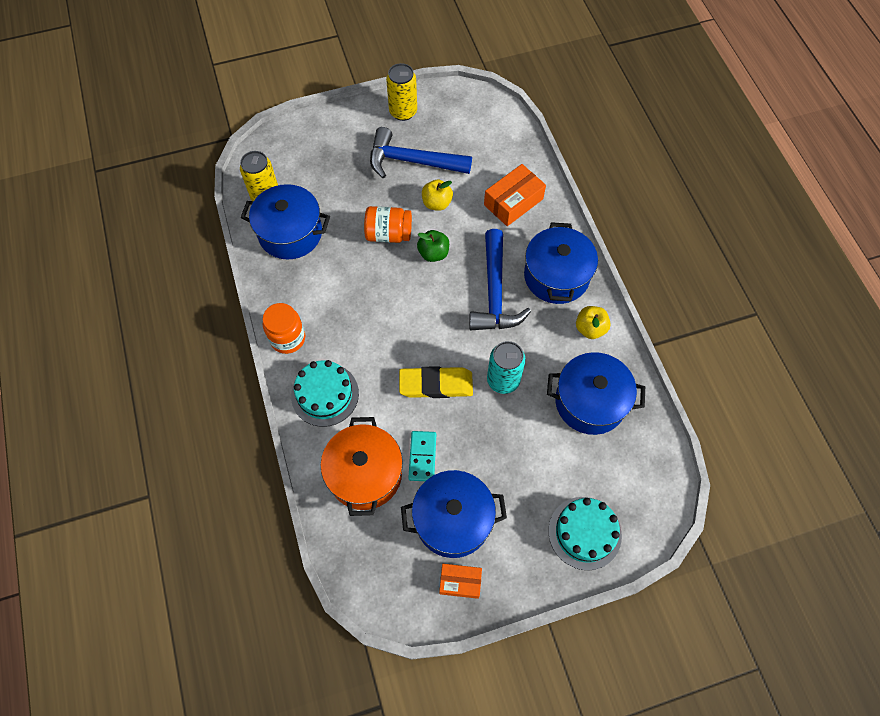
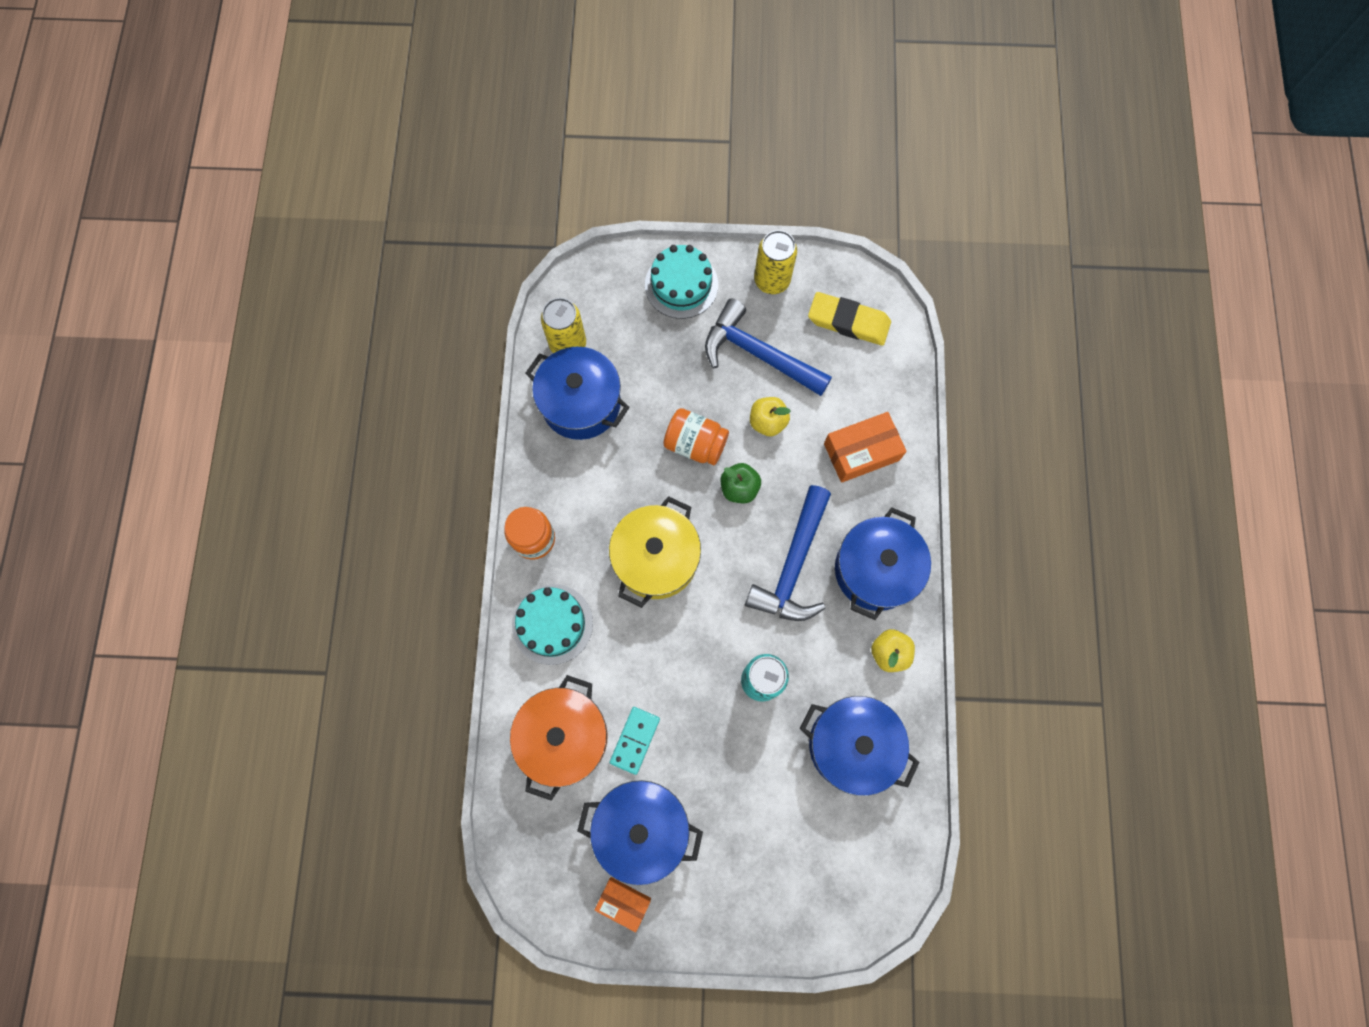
camera: 20 degrees right, 10 degrees up
(389, 321) = (656, 558): none -> yellow pot
(436, 384) = (681, 658): yellow eraser -> yellow eraser (848, 321)
(584, 533) = (783, 899): turquoise cake -> turquoise cake (681, 285)

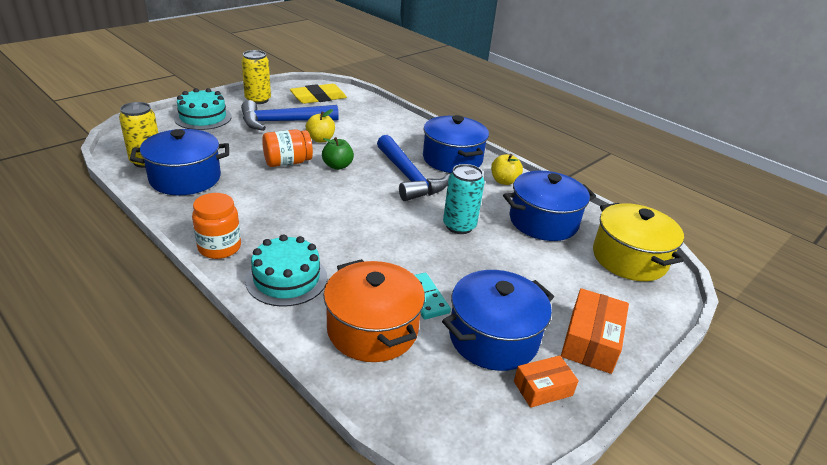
camera: 50 degrees left, 40 degrees down
(656, 558) = (323, 213): yellow pot -> yellow pot (629, 258)
(861, 452) = (385, 129): orange box -> orange box (591, 341)

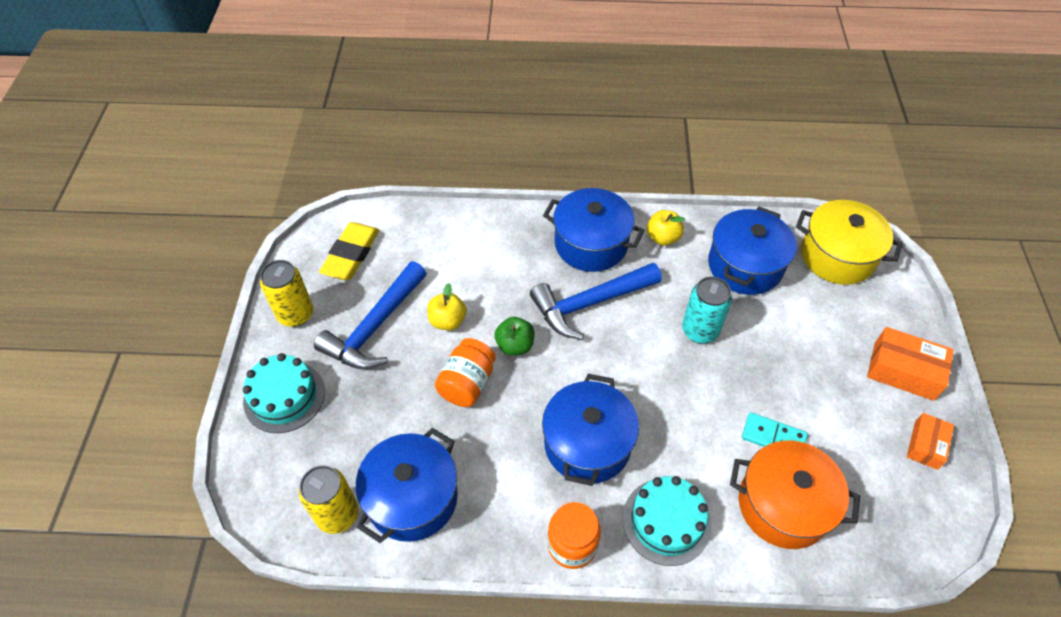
camera: 40 degrees left, 20 degrees up
(409, 177) = (590, 303): blue hammer -> blue hammer turned 135 degrees clockwise
(493, 337) = (854, 430): blue pot -> blue pot (587, 444)
(591, 341) = (903, 371): orange box -> orange box turned 45 degrees counterclockwise

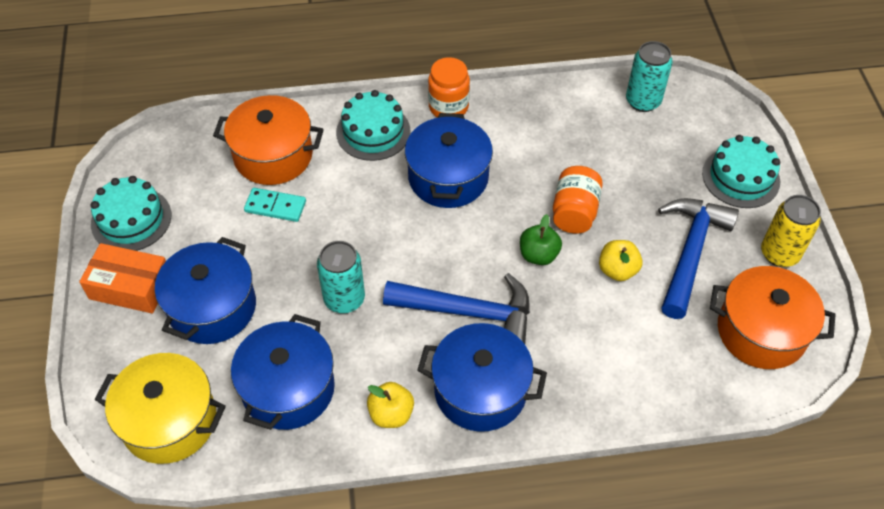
camera: 170 degrees right, 0 degrees up
(337, 514) = (643, 101): yellow can -> turquoise can
(351, 254) = (761, 331): yellow eraser -> orange pot
(412, 498) = (588, 119): blue pot -> blue pot (212, 307)
(590, 303) = (468, 312): blue hammer -> blue hammer turned 45 degrees clockwise
(925, 445) = (131, 219): orange box -> turquoise cake

